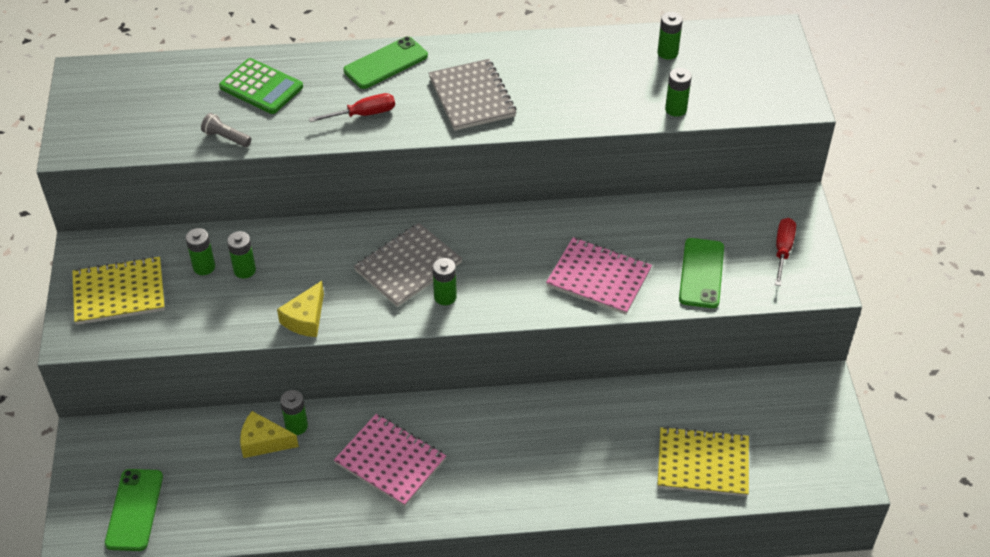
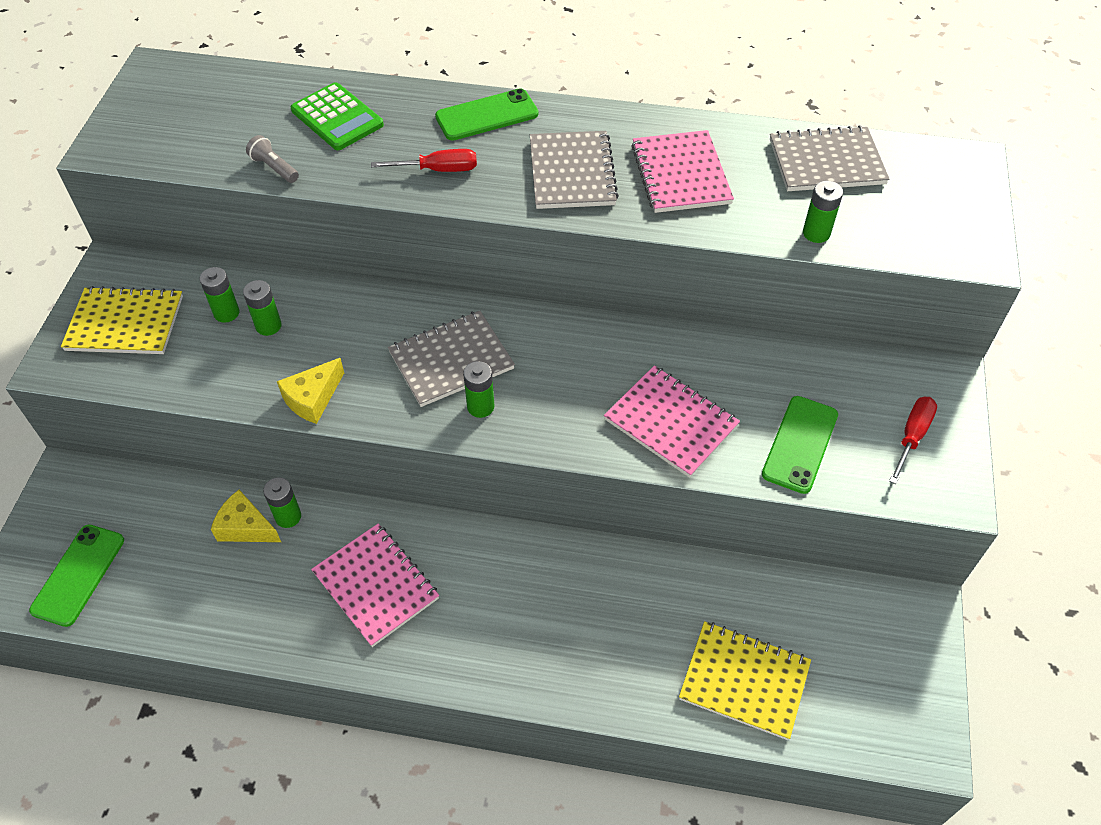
camera: 15 degrees right, 5 degrees up
(558, 82) = (681, 174): none -> pink notebook
(667, 53) = (826, 162): green battery -> grey notebook

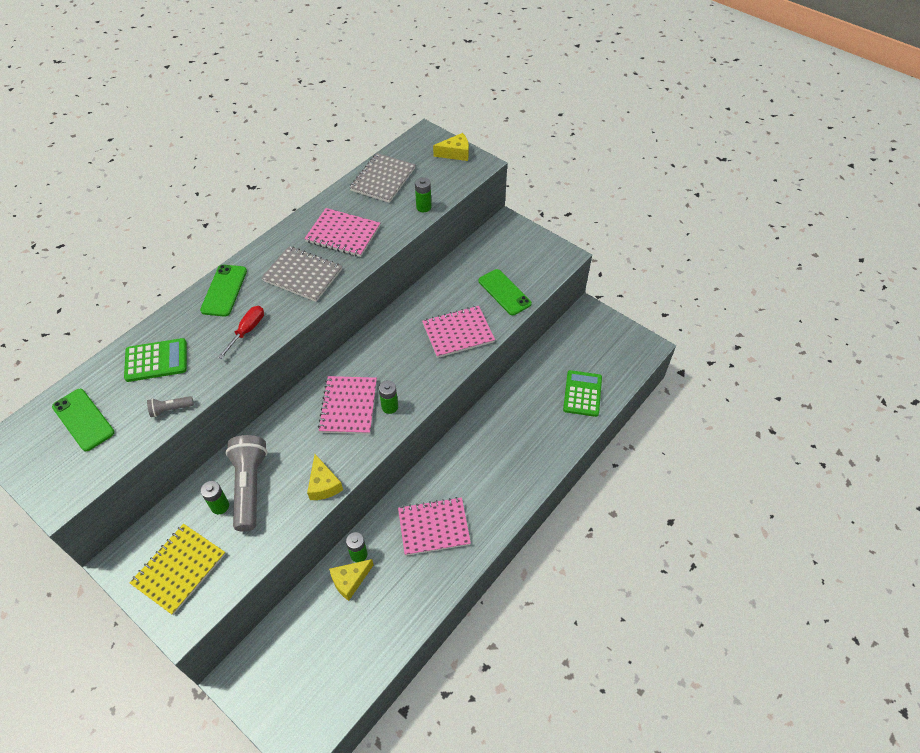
camera: 60 degrees left, 0 degrees up
(78, 575) = (317, 693): green phone -> green phone (83, 420)
(268, 326) = (249, 487): green battery -> grey flashlight
(451, 360) = (348, 406): grey notebook -> pink notebook
(744, 681) = (582, 394): yellow notebook -> green calculator
(912, 437) = (528, 252): red screwdriver -> none
(969, 215) = (455, 153): none -> yellow cheese

